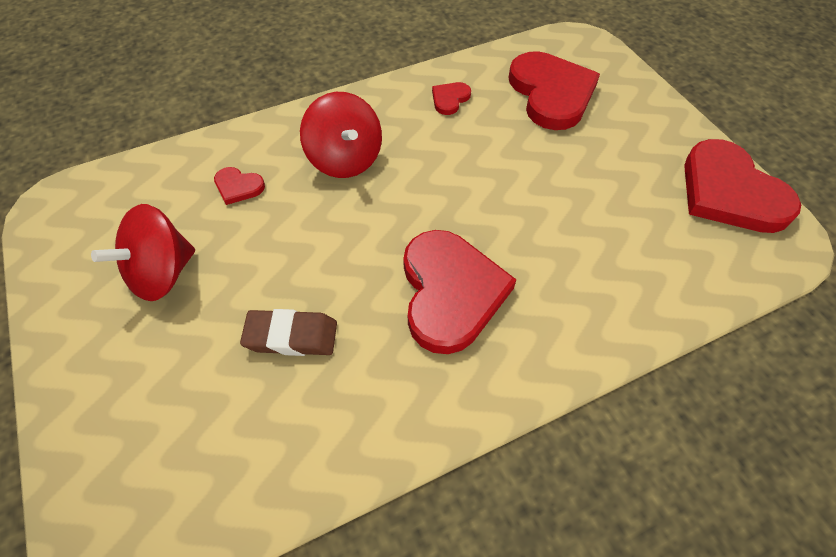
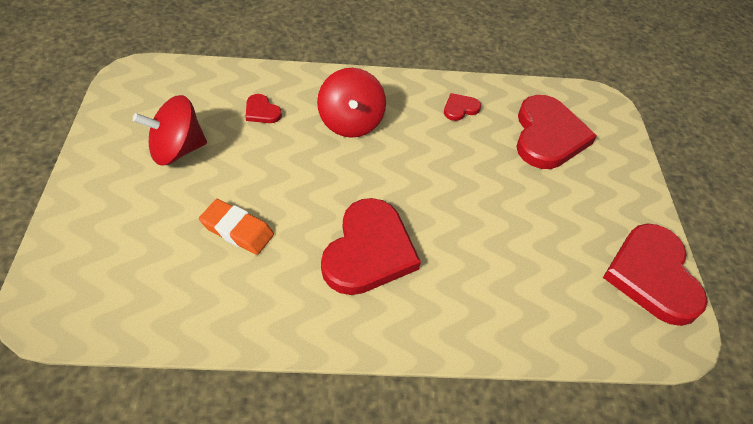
camera: 20 degrees right, 5 degrees down
(291, 336) = (237, 230): brown eraser -> orange eraser

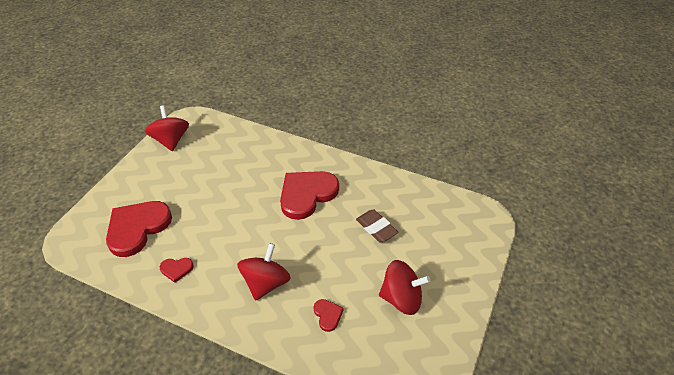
camera: 150 degrees left, 5 degrees down
(237, 230) = (376, 228): orange eraser -> brown eraser
(652, 276) = (171, 140): red heart -> red spinning top

